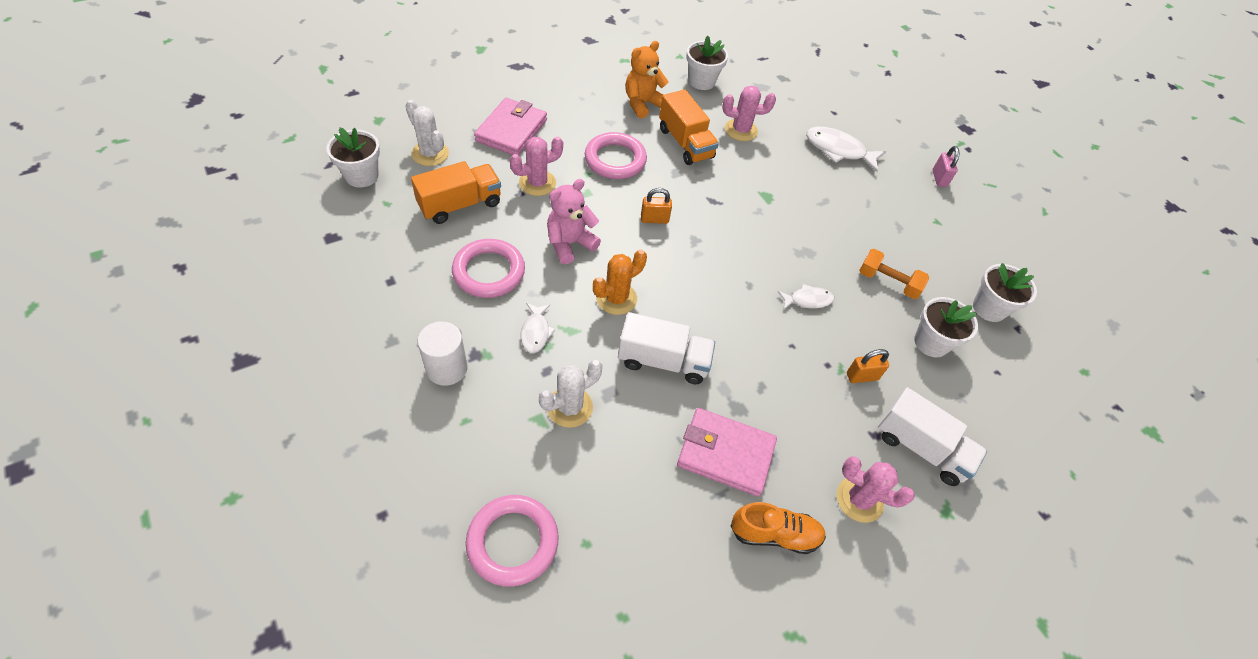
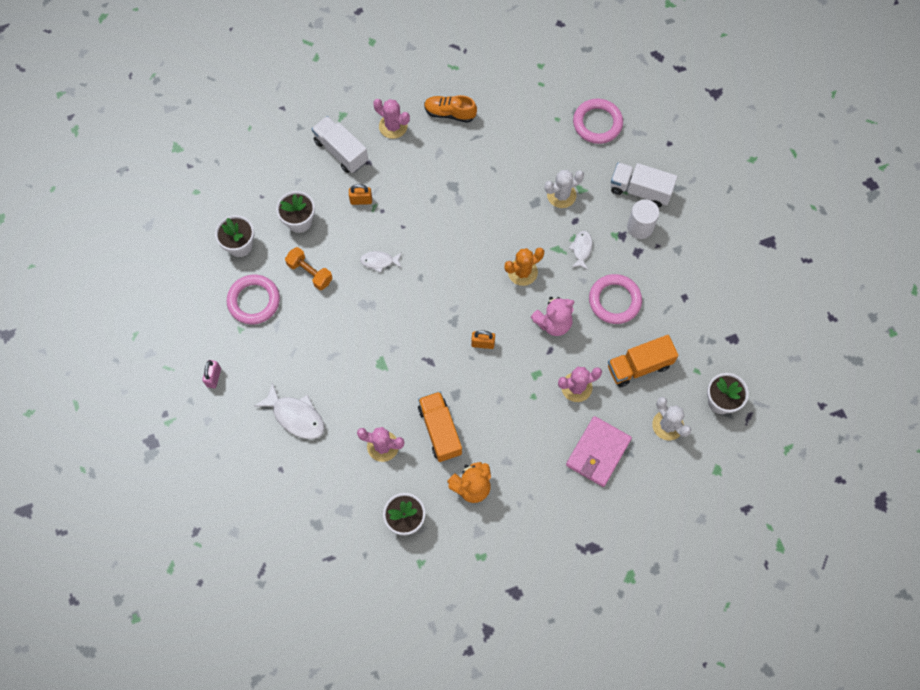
camera: 165 degrees left, 15 degrees up
(615, 160) = (507, 412): pink ring -> pink ring (254, 301)
(663, 361) = (496, 221): white truck -> white truck (640, 190)
(725, 454) = (467, 159): pink wallet -> none

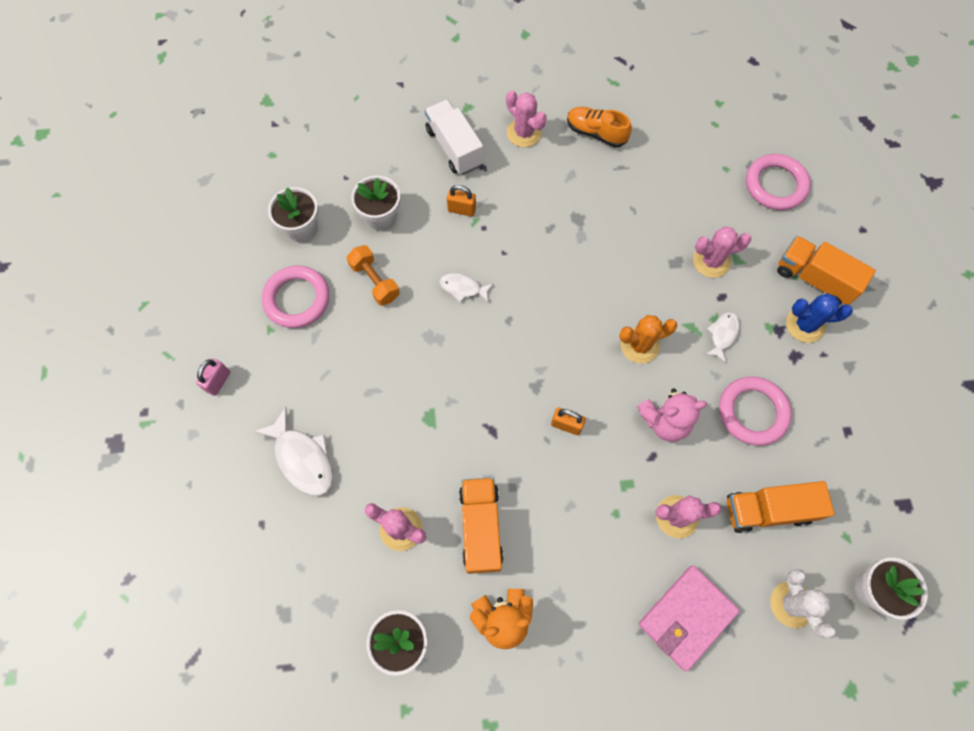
camera: 15 degrees right, 0 degrees up
(561, 195) = (711, 261): white cactus -> pink cactus
(640, 190) = (814, 279): white truck -> orange truck
(640, 227) = (805, 325): white cylinder -> blue cactus

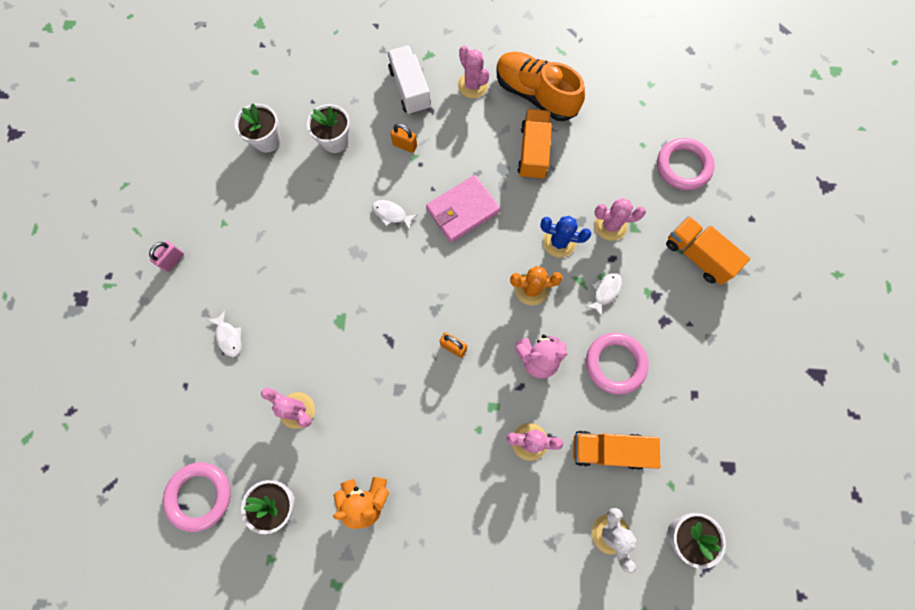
camera: 10 degrees right, 5 degrees up
(297, 299) = (251, 201): pink ring -> pink ring (199, 496)
(302, 458) = (229, 337): white fish -> white fish, size x0.59
(375, 281) = (319, 196): orange dumbbell -> none
(481, 527) = (363, 421): orange truck -> orange truck (533, 152)
(596, 133) = (535, 95): orange shoe -> orange shoe, size x1.65
(686, 617) = (518, 527): pink wallet -> pink wallet (463, 210)
(805, 325) = (679, 295): blue cactus -> blue cactus (559, 242)

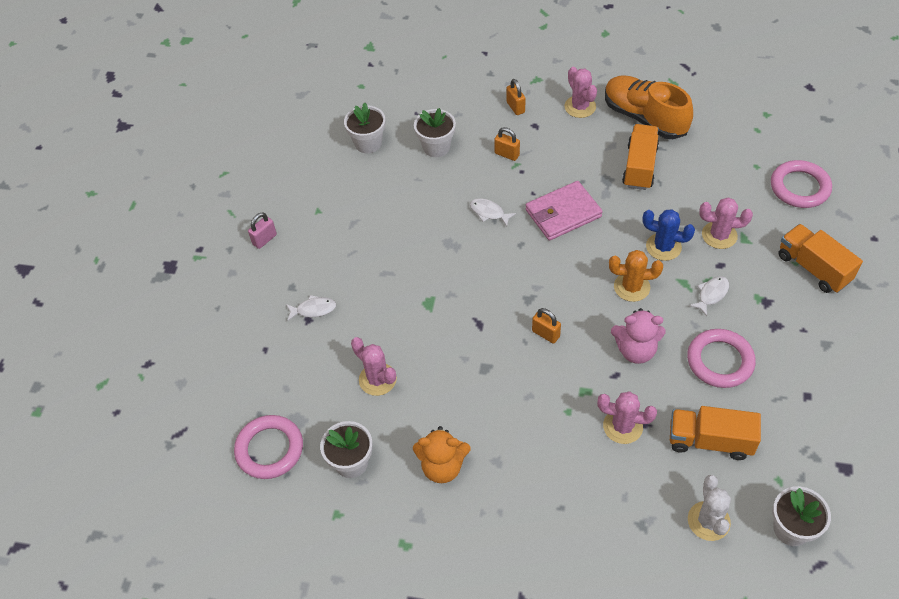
camera: 10 degrees right, 20 degrees down
(229, 337) = (313, 309): white fish -> white fish turned 75 degrees counterclockwise
(410, 89) = (515, 107): white truck -> orange padlock

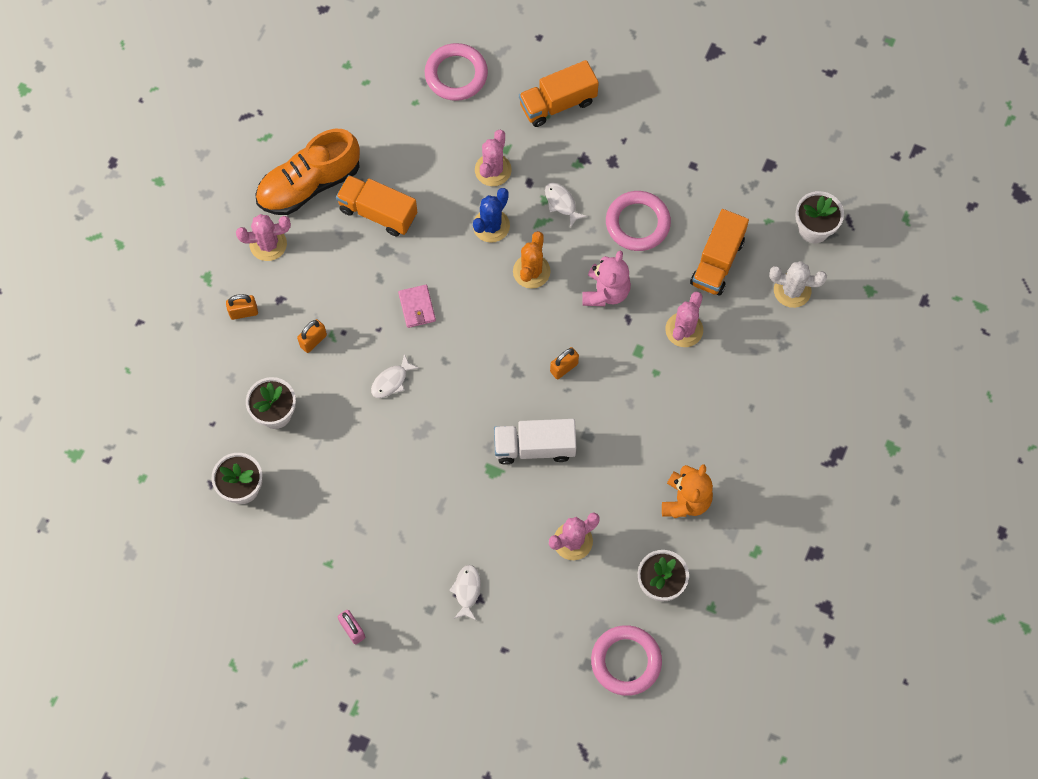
camera: 80 degrees left, 15 degrees up
(460, 329) = (534, 447): none -> white truck
(563, 213) = (417, 307): pink wallet -> pink wallet, size x0.57

